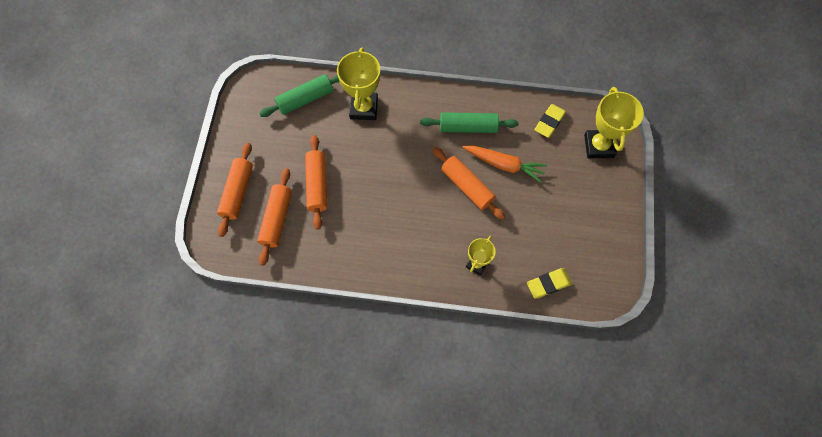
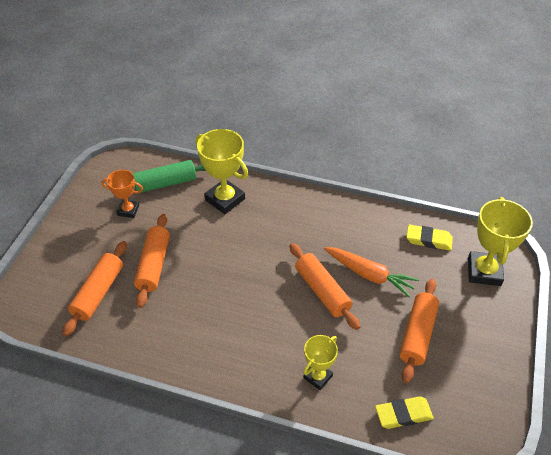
camera: 10 degrees right, 20 degrees down
(237, 192) = (65, 260): orange rolling pin -> orange rolling pin (417, 334)
(279, 133) = (128, 210): none -> orange trophy
(364, 108) = (225, 199): yellow trophy -> yellow trophy turned 60 degrees counterclockwise
(468, 127) = (335, 232): green rolling pin -> none
(549, 122) = (428, 240): yellow eraser -> yellow eraser turned 60 degrees clockwise

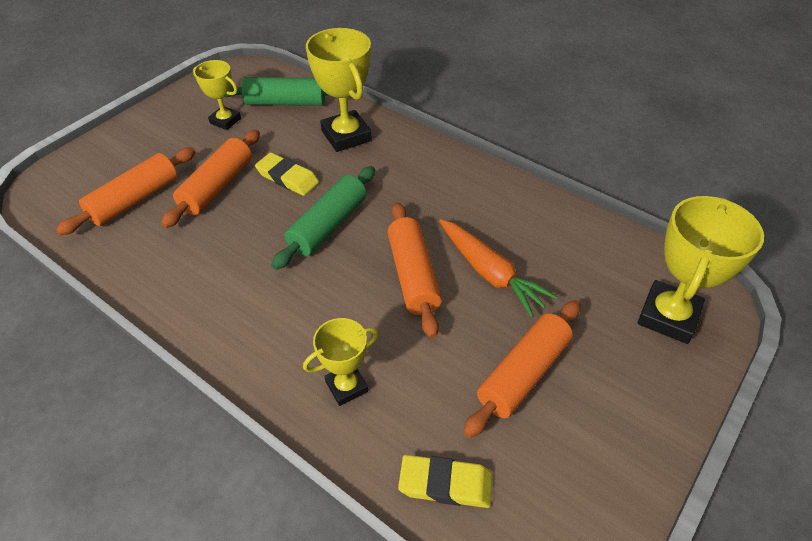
camera: 20 degrees right, 0 degrees up
(128, 210) = (225, 121): orange trophy -> yellow trophy
(249, 272) = (328, 225): none -> green rolling pin
(428, 240) = (599, 251): yellow eraser -> yellow eraser (287, 178)

